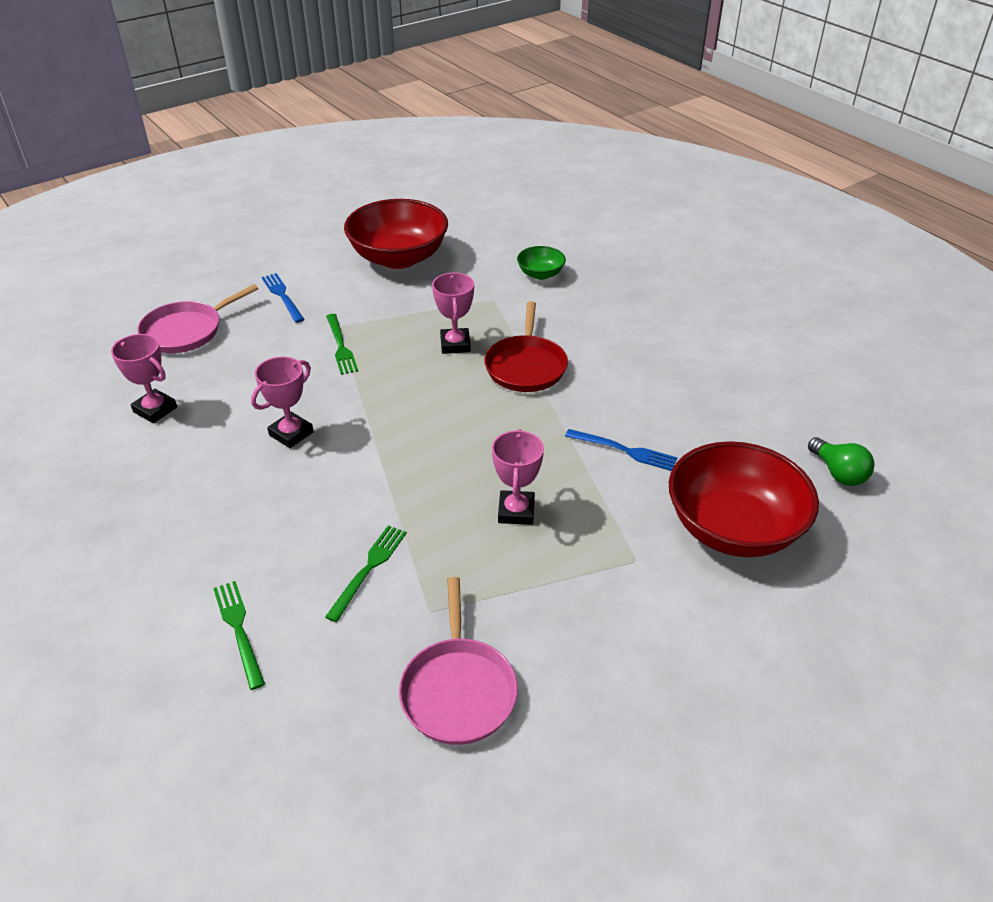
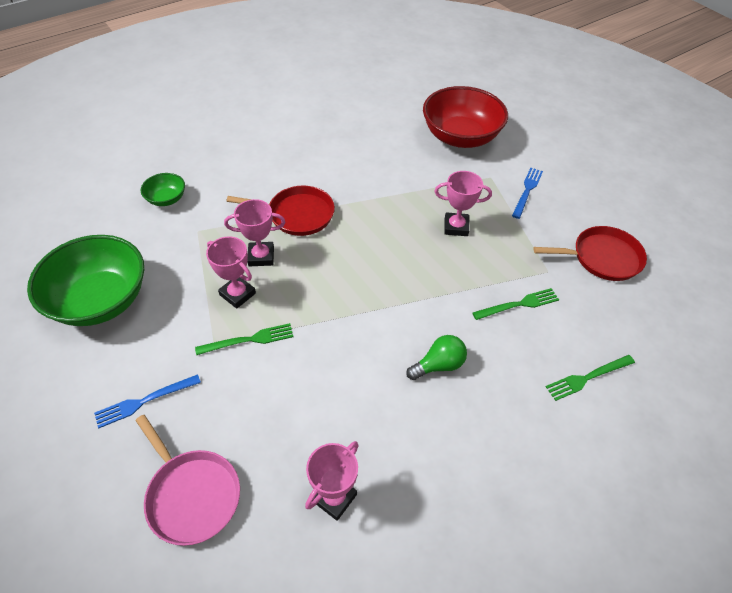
camera: 90 degrees left, 10 degrees up
(291, 433) = (374, 368): pink trophy -> pink trophy (237, 294)
(369, 569) = (519, 304): green fork -> green fork turned 135 degrees clockwise
(398, 258) = (101, 300): red bowl -> green bowl
(458, 690) = (602, 258): pink pan -> red pan
(624, 450) = (395, 172): blue fork -> blue fork (527, 191)
(838, 473) = (413, 93): green light bulb -> green light bulb (438, 365)

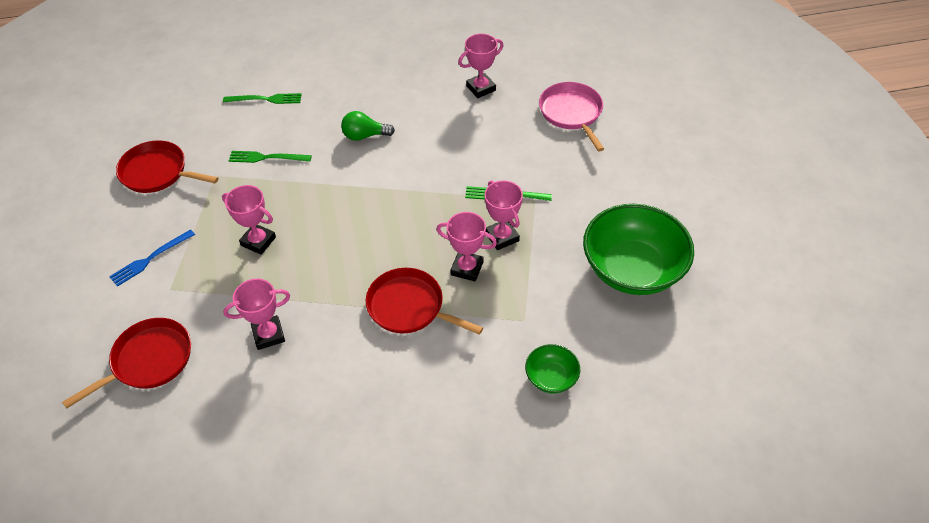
camera: 155 degrees left, 0 degrees up
(144, 401) = (598, 174): blue fork -> none
(393, 170) = (268, 335): none -> pink trophy
(460, 137) = (149, 360): red bowl -> red pan

